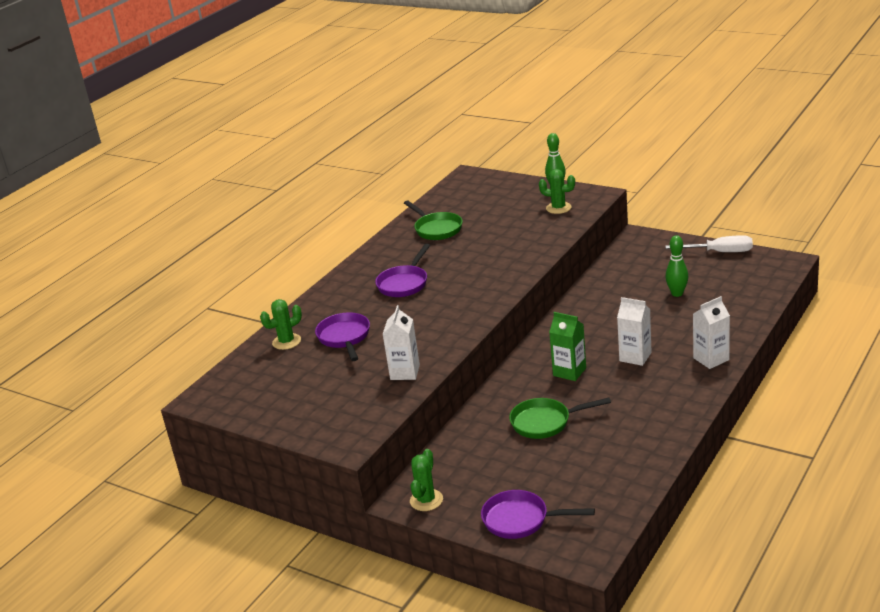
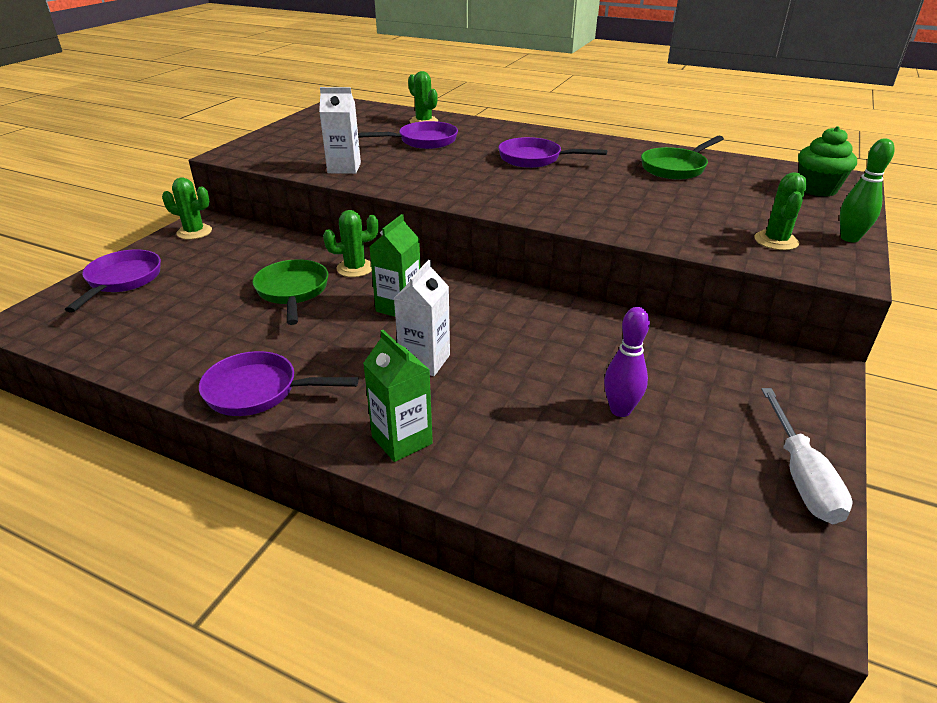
camera: 80 degrees right, 5 degrees up
(484, 187) = (817, 189): none -> green cupcake
(509, 397) = (355, 268): none -> green cactus
(672, 416) = (258, 391): none -> purple pan
(677, 293) = (620, 410): green bowling pin -> purple bowling pin
(711, 359) = (402, 440): white carton -> green carton

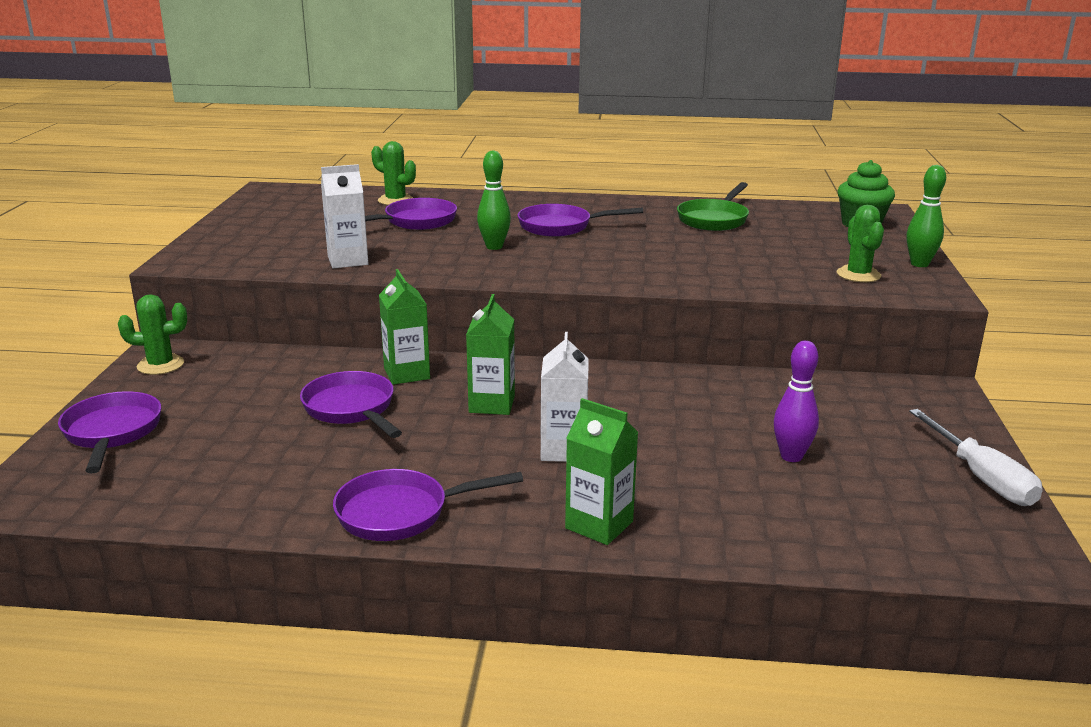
camera: 20 degrees left, 10 degrees down
(292, 292) = (351, 409): green pan -> purple pan
(355, 268) = (407, 373): green cactus -> green carton
(465, 170) = (494, 247): none -> green bowling pin

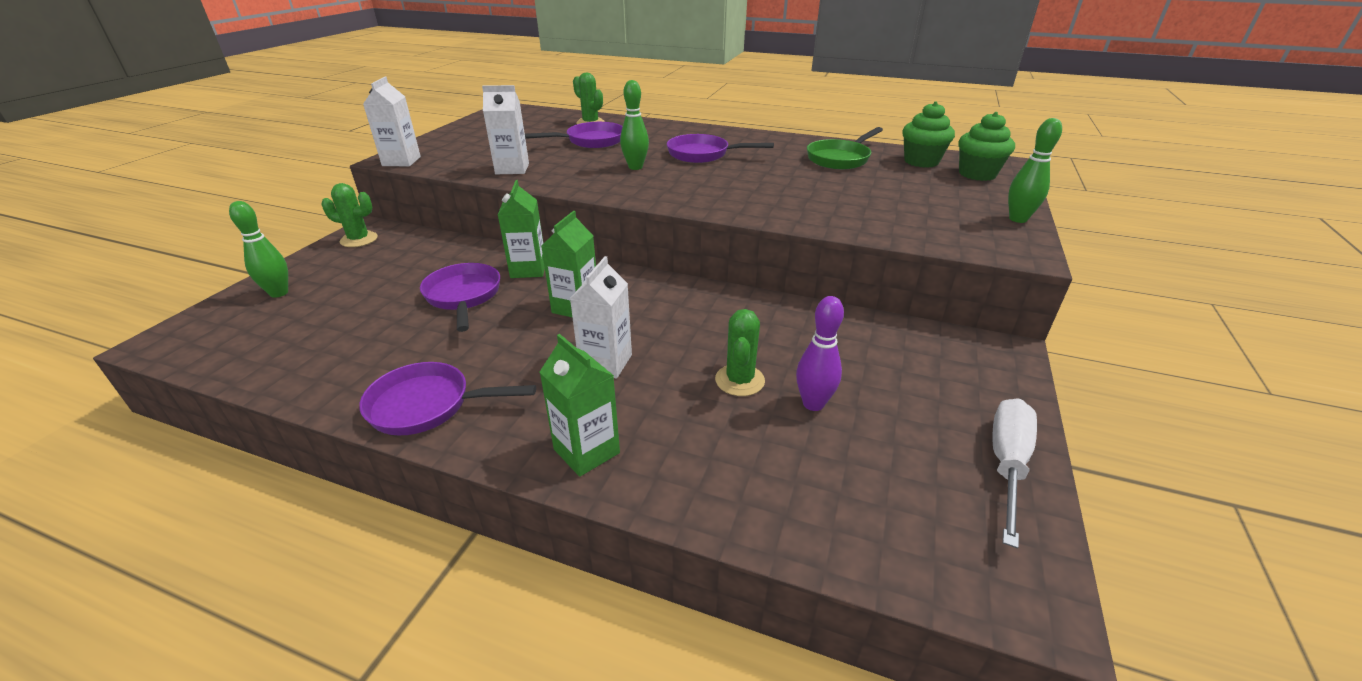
camera: 15 degrees right, 10 degrees up
(112, 433) = (279, 293): purple pan -> green bowling pin
(196, 264) = (401, 161): none -> white carton
(799, 216) = (921, 161): none -> green cupcake
(858, 275) = (949, 224): green cactus -> green cactus (739, 380)
(981, 477) = (1006, 464): white screwdriver -> white screwdriver turned 150 degrees counterclockwise

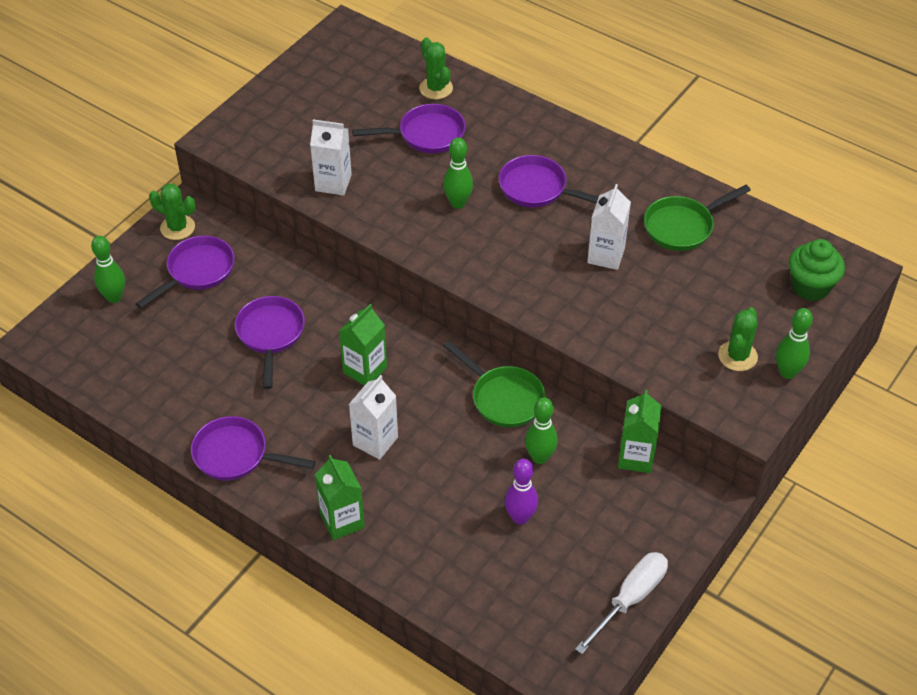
camera: 15 degrees right, 15 degrees up
(378, 264) = (197, 272): none -> purple pan
(401, 161) = (225, 145): white carton -> white carton (606, 255)
(528, 269) = (332, 308): green carton -> green carton (636, 457)
(733, 306) = (503, 398): none -> green pan
(739, 380) = (474, 483): green cactus -> green cactus (737, 356)
(800, 345) = (540, 457): none -> green bowling pin
(921, 161) = (768, 250): green cupcake -> none

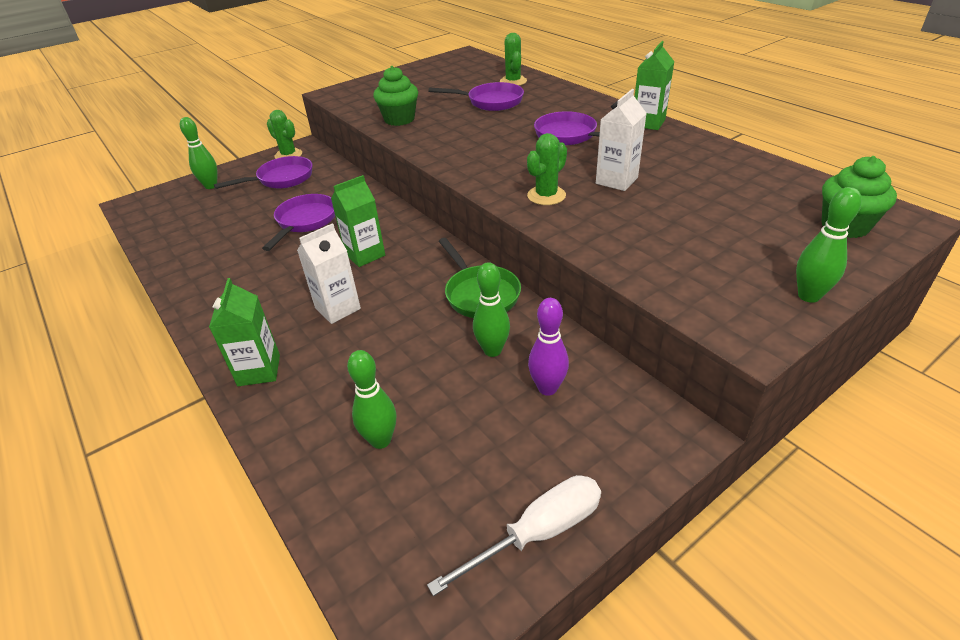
camera: 20 degrees right, 10 degrees down
(236, 455) = (209, 298): purple pan -> none
(333, 183) = (399, 119): white carton -> green cupcake
(458, 203) = (494, 138): green bowling pin -> green bowling pin (381, 440)
(520, 517) = (443, 404): purple bowling pin -> purple bowling pin (547, 388)
(636, 457) = (600, 369): green carton -> green carton (648, 123)
(683, 226) = (703, 169): green pan -> none
(737, 356) = (744, 272): green cactus -> green cactus (546, 196)

